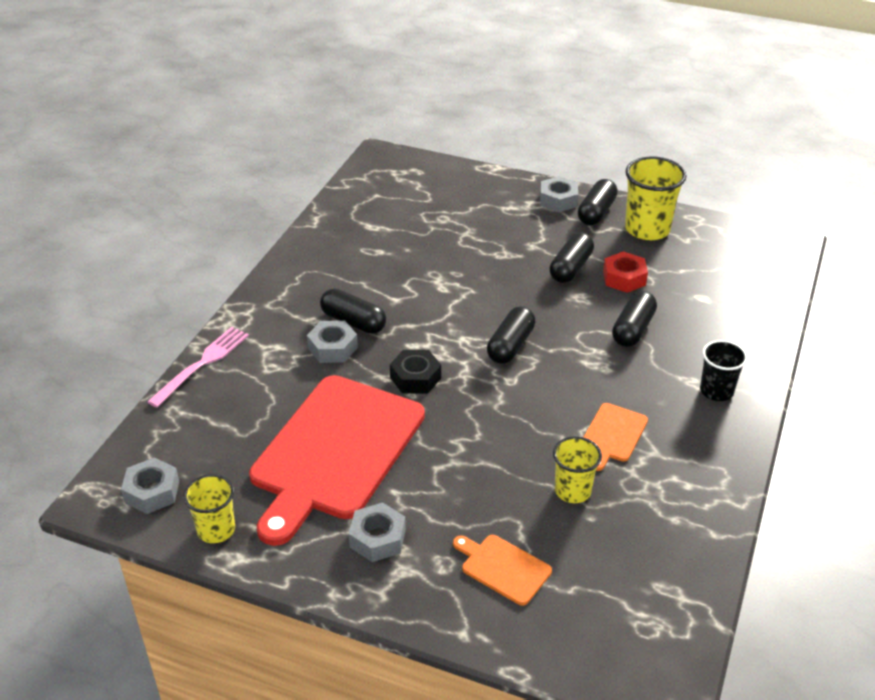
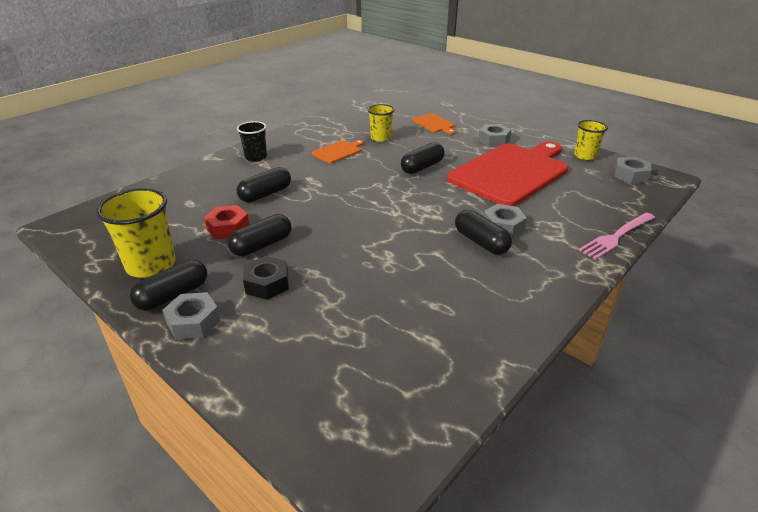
camera: 160 degrees left, 5 degrees down
(415, 378) = (444, 197): black nut -> black nut (267, 283)
(510, 345) = (362, 202): black capsule -> black capsule (422, 167)

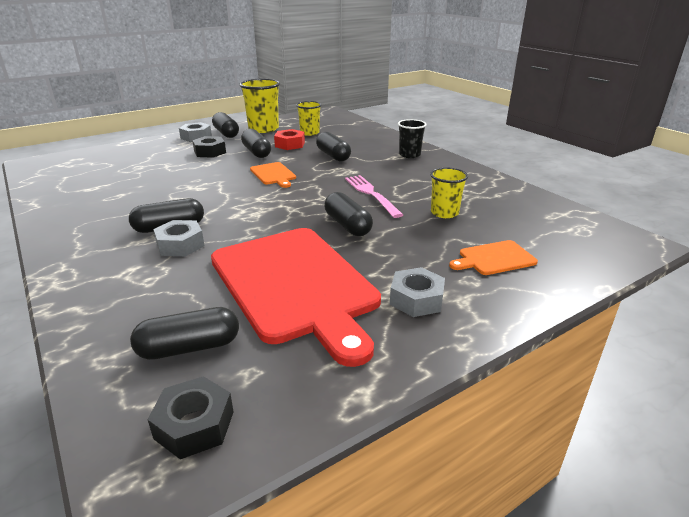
camera: 105 degrees right, 5 degrees down
(338, 151) = (410, 187): orange cutting board -> orange cutting board (273, 174)
(585, 156) = (308, 393): yellow cup -> yellow cup (309, 133)
(594, 190) = (189, 348): none -> black capsule
(616, 237) = (74, 316): pink fork -> pink fork (371, 194)
(630, 175) = (194, 425): grey nut -> black nut

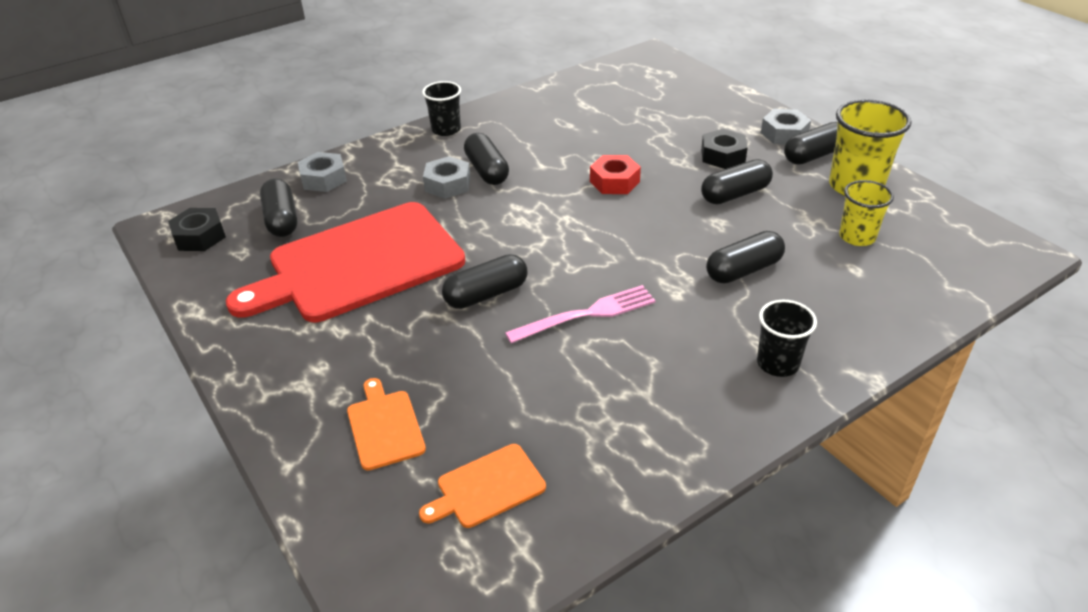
camera: 90 degrees right, 10 degrees up
(70, 249) = (446, 129): none -> black cup
(273, 174) = (647, 219): orange cutting board -> orange cutting board (487, 487)
(290, 144) = (783, 221): red nut -> red nut (614, 181)
(416, 299) = (312, 348): grey nut -> grey nut (324, 179)
(444, 213) = (523, 390): yellow cup -> none

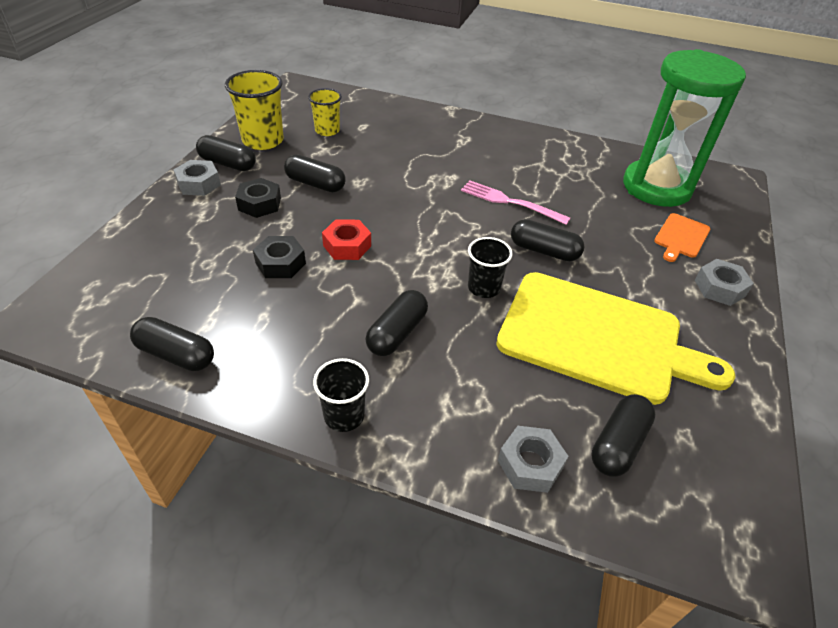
camera: 130 degrees left, 5 degrees up
(199, 236) = (715, 498): black nut -> black nut (280, 263)
(359, 264) = (597, 338): red cutting board -> yellow cutting board
(448, 184) = (443, 348): grey nut -> grey nut (719, 288)
(487, 487) = (656, 187): orange cutting board -> green hourglass
(743, 270) = (403, 160): black capsule -> black capsule (176, 355)
(777, 363) = (471, 133): black cup -> black cup (483, 288)

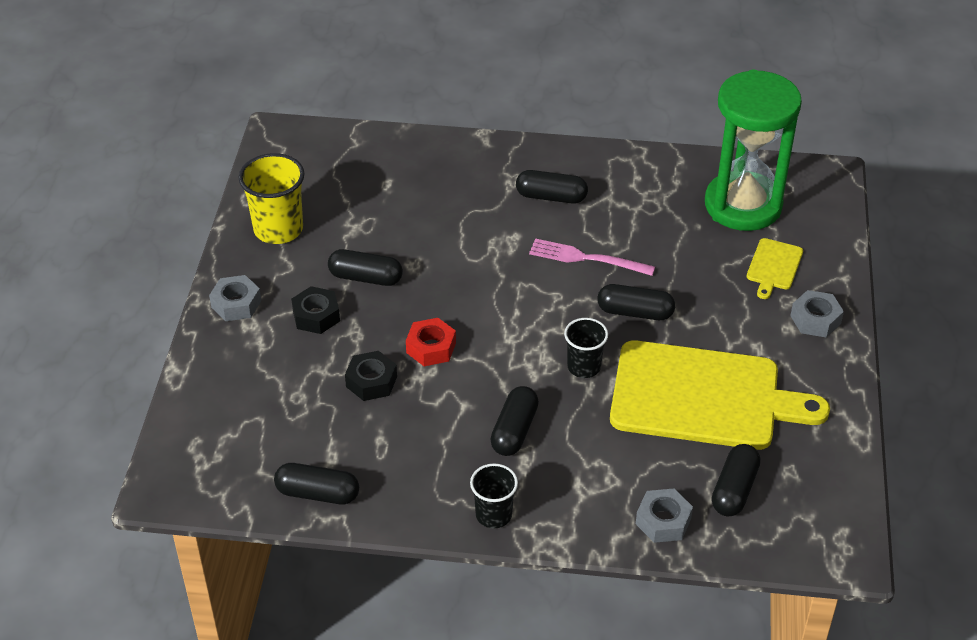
camera: 10 degrees left, 0 degrees up
(228, 164) = (254, 270): black capsule -> black capsule (551, 197)
(327, 130) = (347, 199): yellow cup -> none
(681, 237) = (774, 266): orange cutting board -> yellow cutting board

